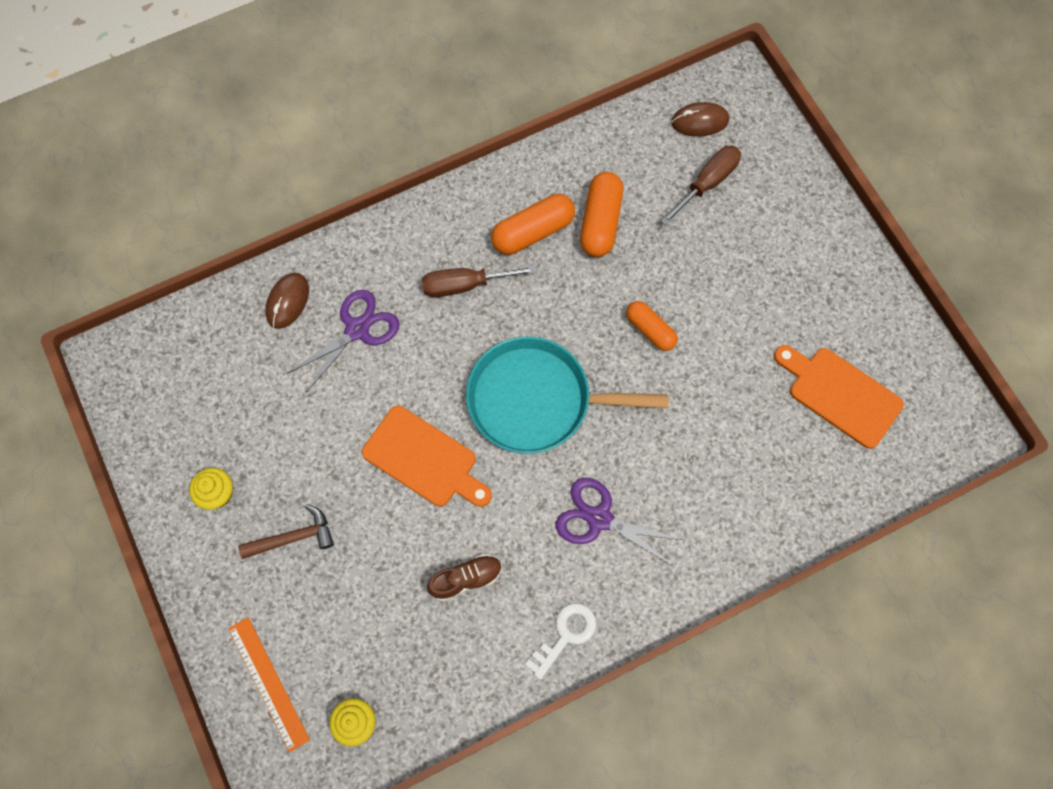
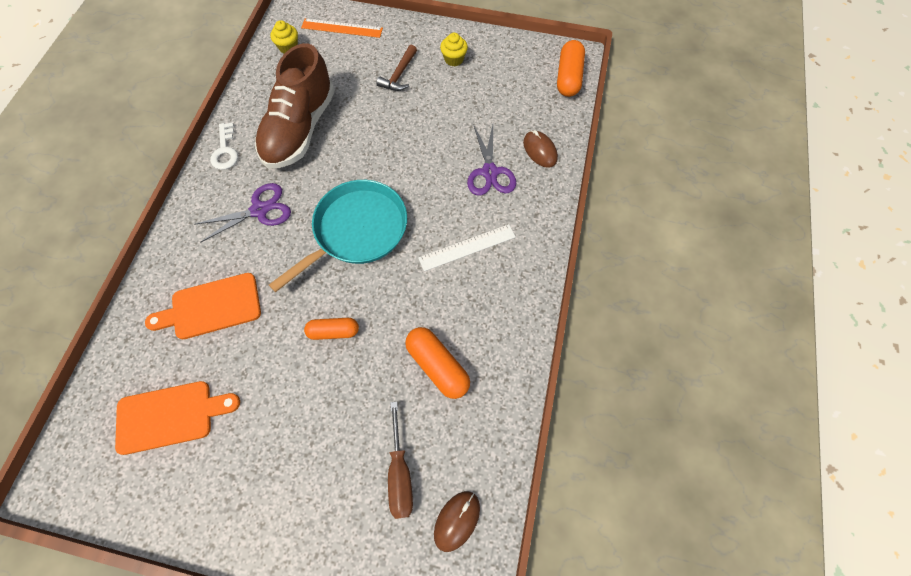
camera: 130 degrees right, 5 degrees down
(424, 459) = (380, 153): orange cutting board -> orange cutting board (211, 307)
(465, 285) = (467, 247): brown screwdriver -> white ruler
(466, 579) = (300, 129): brown shoe -> brown shoe, size x2.37
(533, 232) = (469, 315): orange capsule -> orange capsule (568, 77)

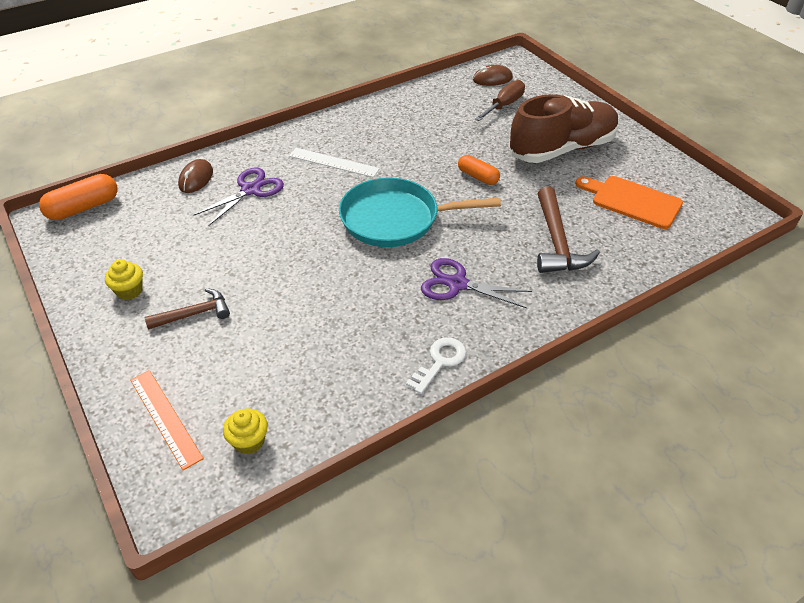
camera: 135 degrees left, 20 degrees down
(211, 307) = (557, 242): orange cutting board -> brown hammer
(300, 129) = (347, 330): brown shoe -> brown shoe (562, 149)
(437, 366) = (431, 127): orange capsule -> none

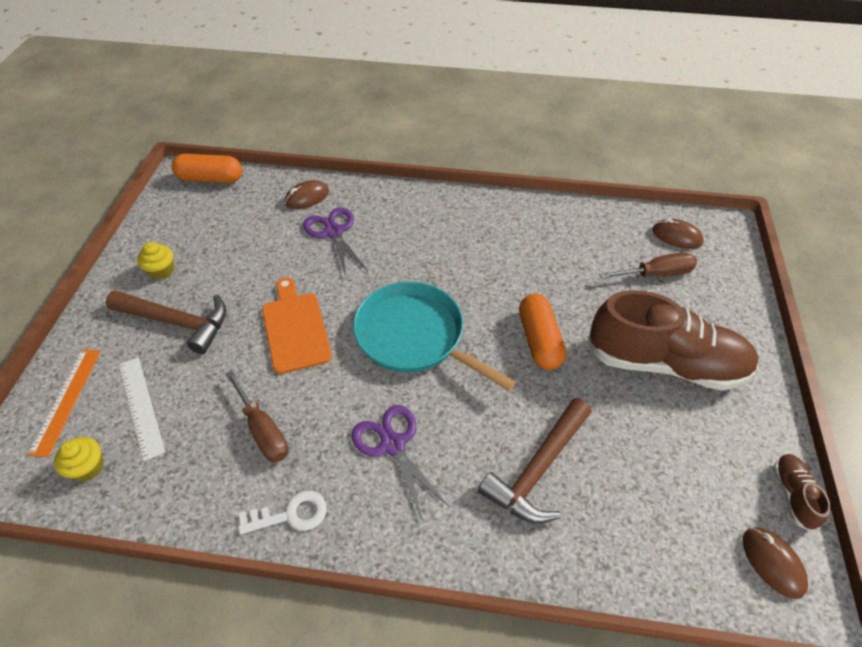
camera: 40 degrees right, 5 degrees up
(194, 314) = (177, 322): brown hammer -> brown hammer, size x1.60
(250, 190) = (333, 232): purple scissors -> purple scissors turned 105 degrees counterclockwise
(333, 162) = (425, 244): white ruler -> white ruler (141, 406)
(358, 332) = (263, 430): none -> brown screwdriver
(478, 177) = (539, 340): orange capsule -> orange capsule, size x1.51
(632, 201) = (678, 480): orange cutting board -> orange cutting board (295, 328)
(689, 174) = (792, 495): none -> brown shoe
(713, 210) = (772, 563): none -> brown mouse

